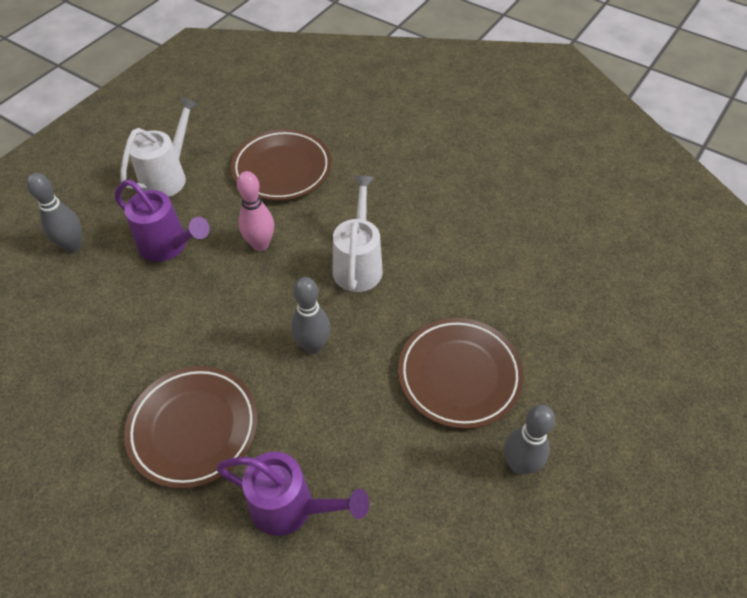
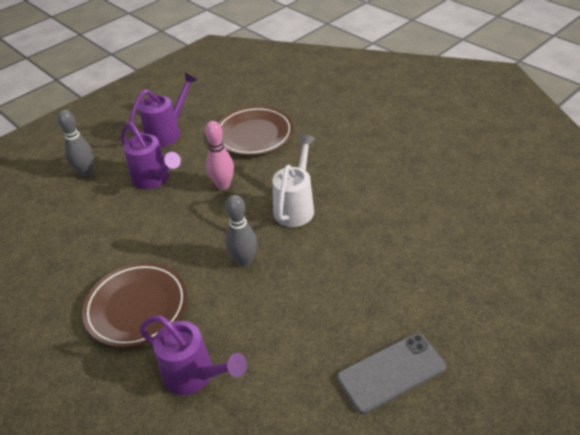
camera: 15 degrees right, 10 degrees down
(168, 176) = (167, 132): white watering can -> purple watering can
(459, 375) = (357, 298): brown plate -> none
(519, 464) = (391, 372): grey bowling pin -> grey phone

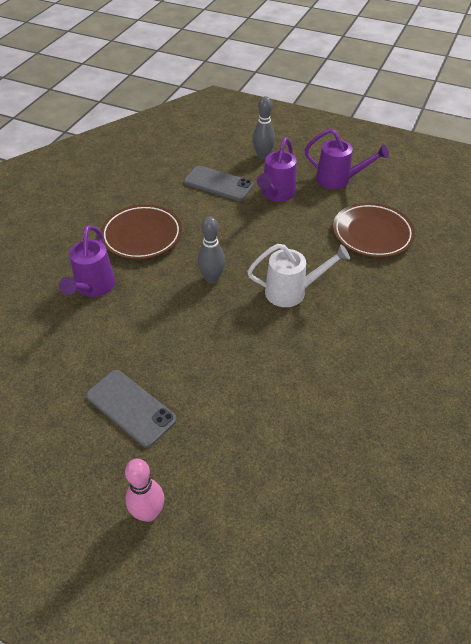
camera: 65 degrees right, 5 degrees up
(101, 219) = (218, 184): none -> grey phone
(223, 185) = (293, 236): pink bowling pin -> pink bowling pin (148, 513)

